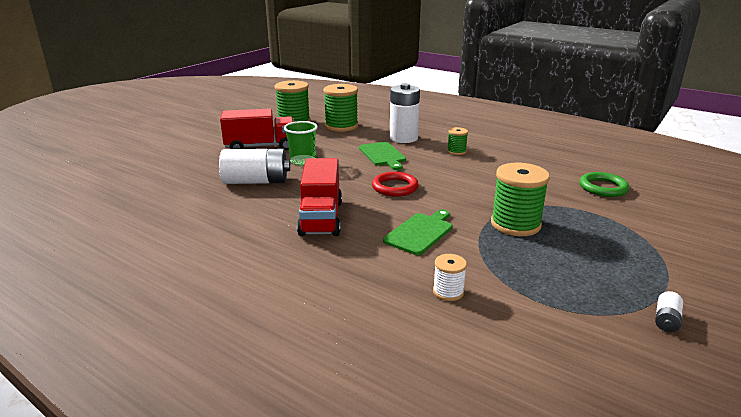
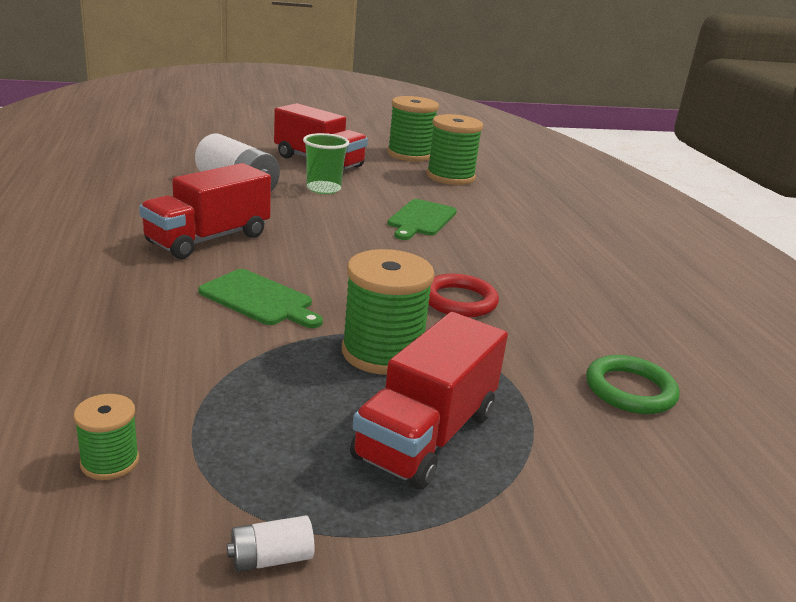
camera: 40 degrees right, 0 degrees up
(395, 187) = (349, 251): red ring -> red ring (459, 301)
(403, 138) = (492, 215): white battery -> none
(420, 232) = (259, 299): green cutting board -> green cutting board turned 45 degrees clockwise
(448, 292) = (138, 359): white spool -> none
(456, 151) = (522, 254): green spool -> green spool (110, 462)
(599, 245) = (426, 435): none -> red truck

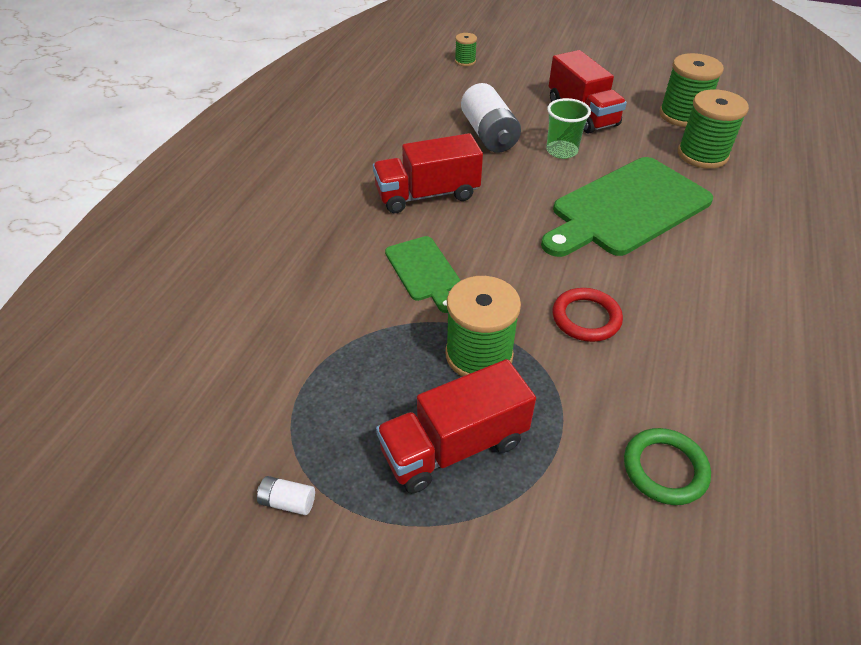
camera: 35 degrees right, 20 degrees up
(110, 462) = (246, 388): green spool -> green spool (465, 61)
(421, 219) = (626, 208): green cutting board -> green cutting board, size x1.97

